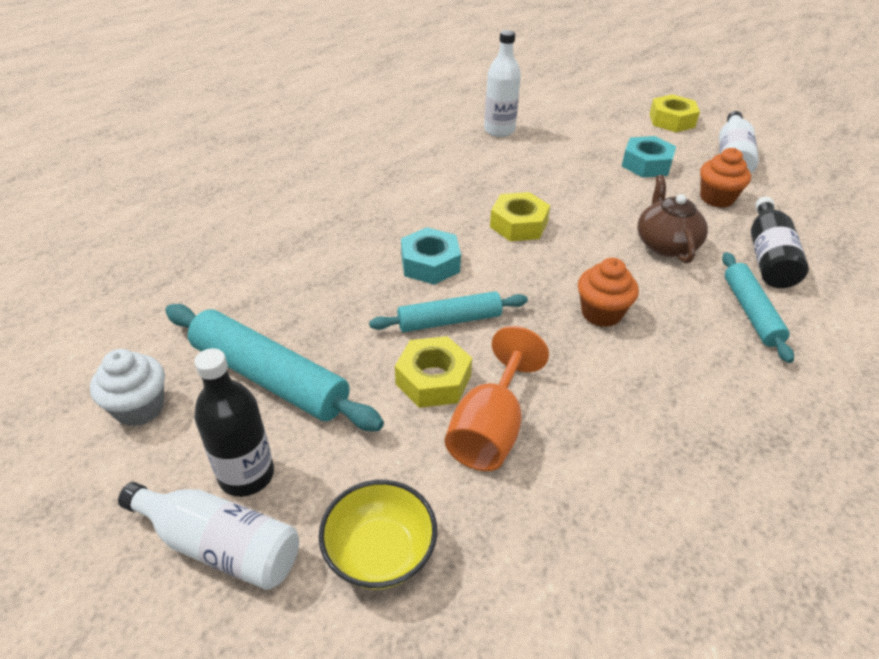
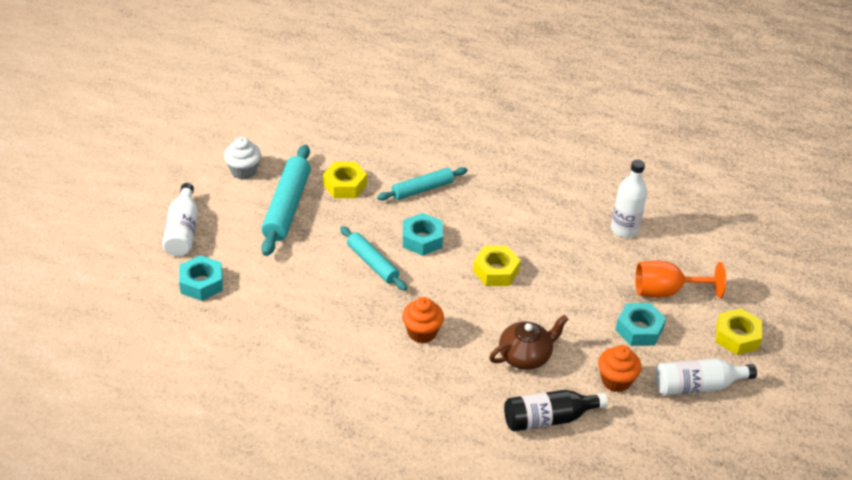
camera: 65 degrees right, 0 degrees up
(246, 475) = (222, 224): black bottle -> none
(380, 552) = (201, 283): yellow bowl -> turquoise nut
(433, 379) = (319, 270): yellow nut -> yellow nut (345, 185)
(490, 429) = (295, 302): orange goblet -> orange goblet (666, 291)
(751, 312) = (470, 411): turquoise rolling pin -> turquoise rolling pin (422, 189)

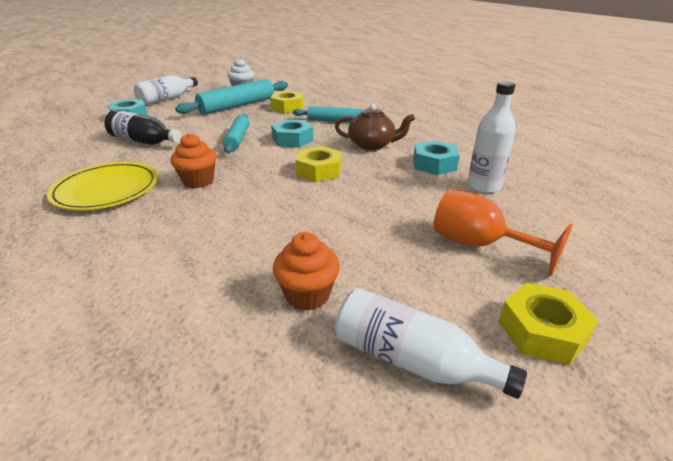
camera: 40 degrees right, 10 degrees down
(366, 380) = (106, 190): none -> yellow plate
(525, 356) = (250, 230): brown teapot -> brown teapot (372, 145)
(548, 419) = (180, 290): black bottle -> black bottle (144, 141)
(639, 329) = (402, 262): turquoise nut -> turquoise nut (434, 164)

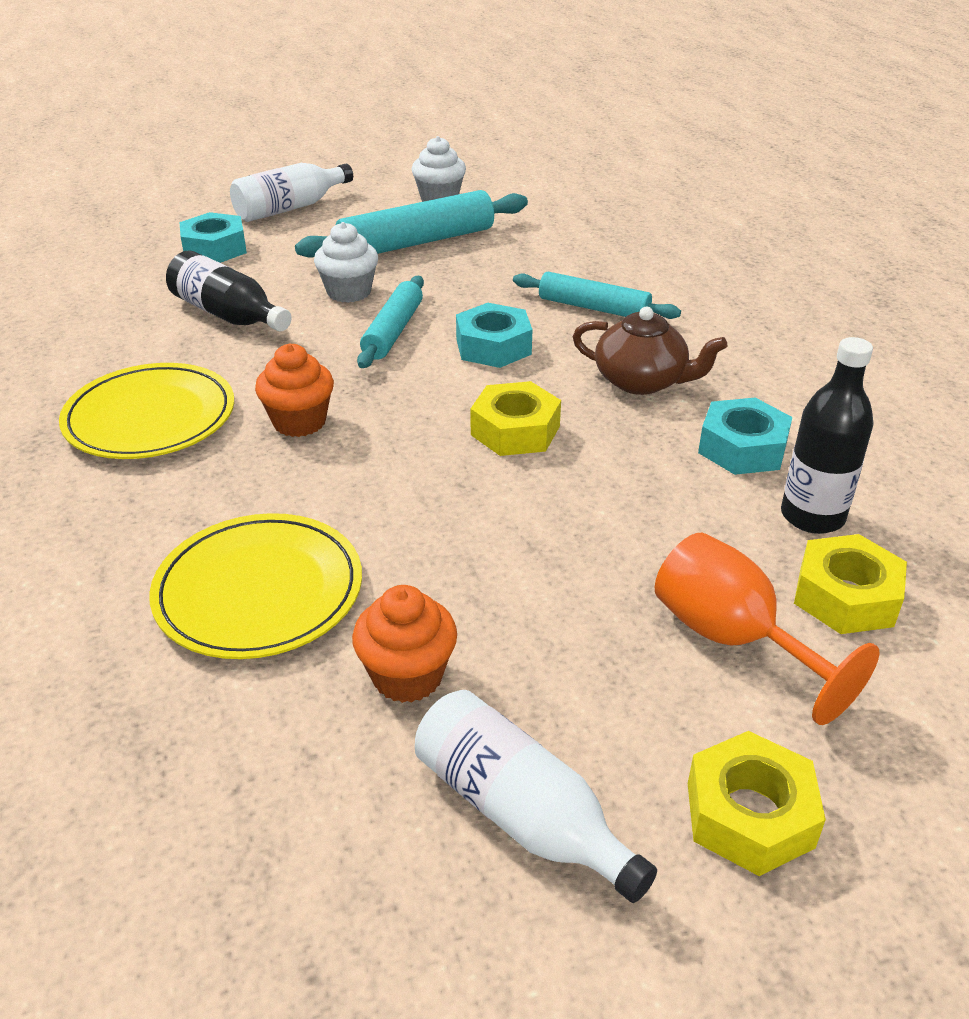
camera: 15 degrees right, 5 degrees up
(198, 265) = (259, 591): none -> yellow plate
(208, 126) = (349, 292): none -> white cupcake
(287, 107) = (513, 258): yellow nut -> yellow nut (845, 596)
(483, 186) = (812, 516): white bottle -> black bottle

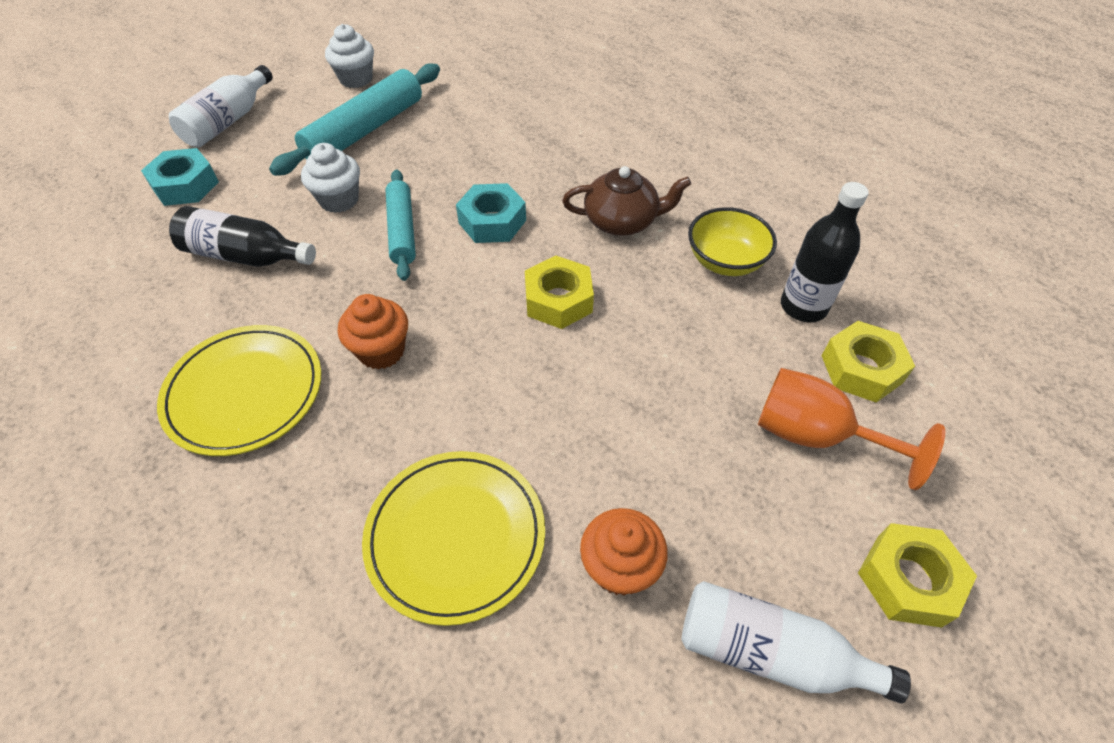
camera: 25 degrees left, 15 degrees up
(593, 308) = (545, 160): turquoise rolling pin -> none
(742, 448) = (725, 261): turquoise nut -> yellow bowl

